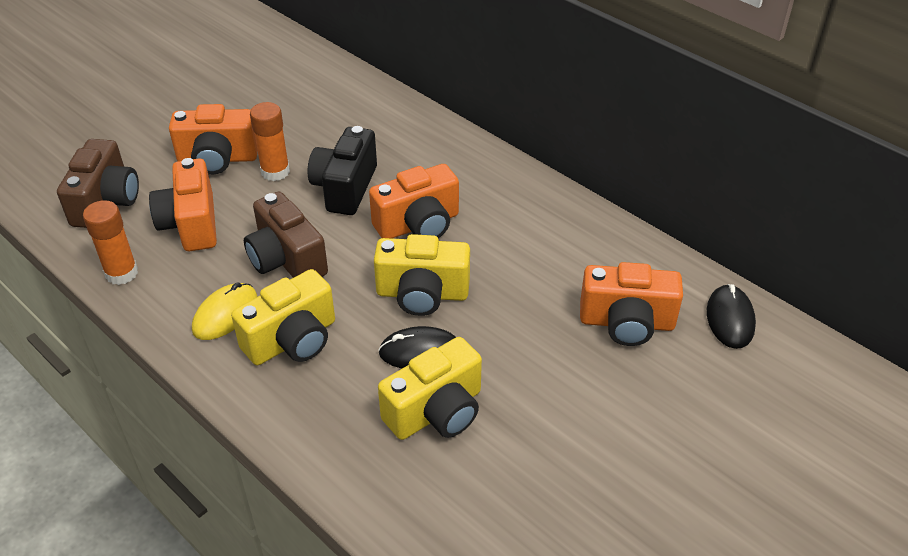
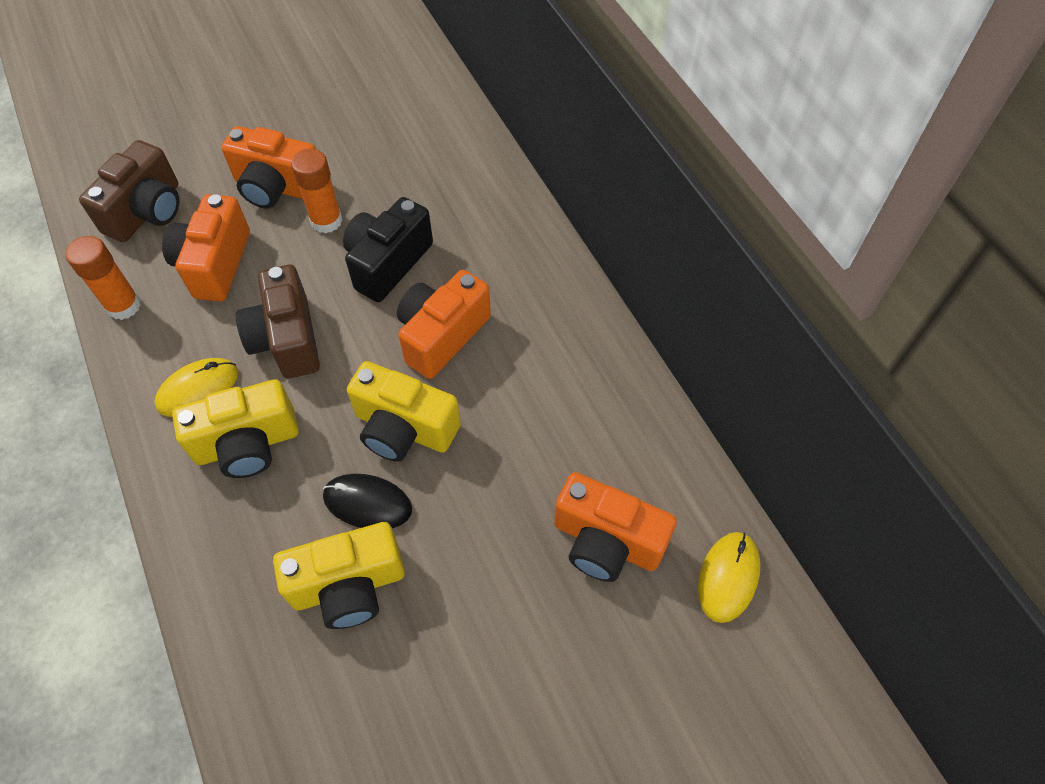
camera: 20 degrees right, 15 degrees up
(418, 225) = (442, 335): orange camera -> orange camera turned 135 degrees clockwise
(730, 319) = (728, 577): black mouse -> yellow mouse

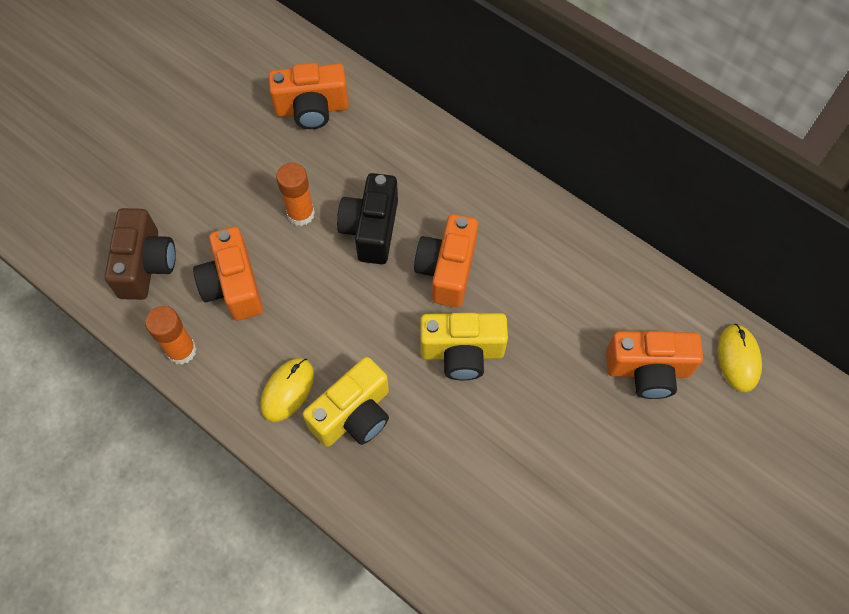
camera: 25 degrees left, 5 degrees up
(277, 187) = (241, 201): orange camera -> orange camera (312, 109)
(287, 339) = (331, 322): brown camera -> none
(349, 586) = (492, 481): yellow camera -> none
(367, 503) = (469, 418): black mouse -> none

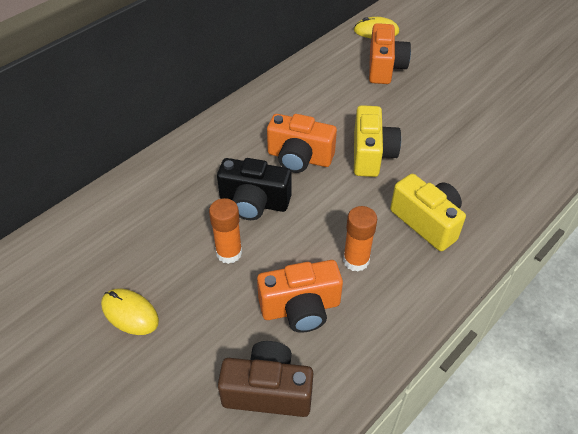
camera: 85 degrees left, 15 degrees down
(181, 350) = (369, 353): orange glue stick -> orange glue stick (356, 260)
(287, 390) = (407, 267): yellow mouse -> yellow mouse (130, 313)
(312, 109) = (110, 241): orange camera -> none

